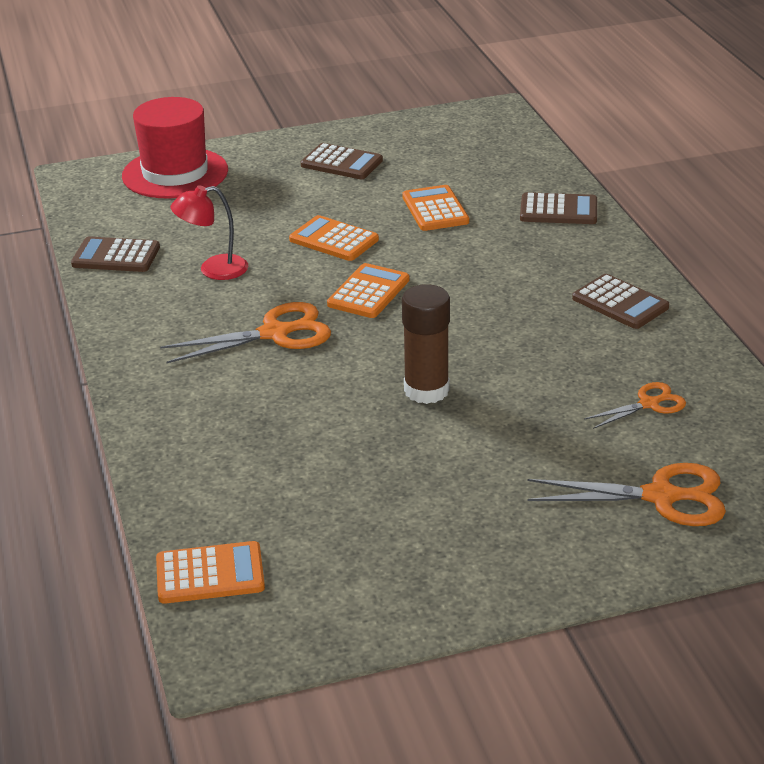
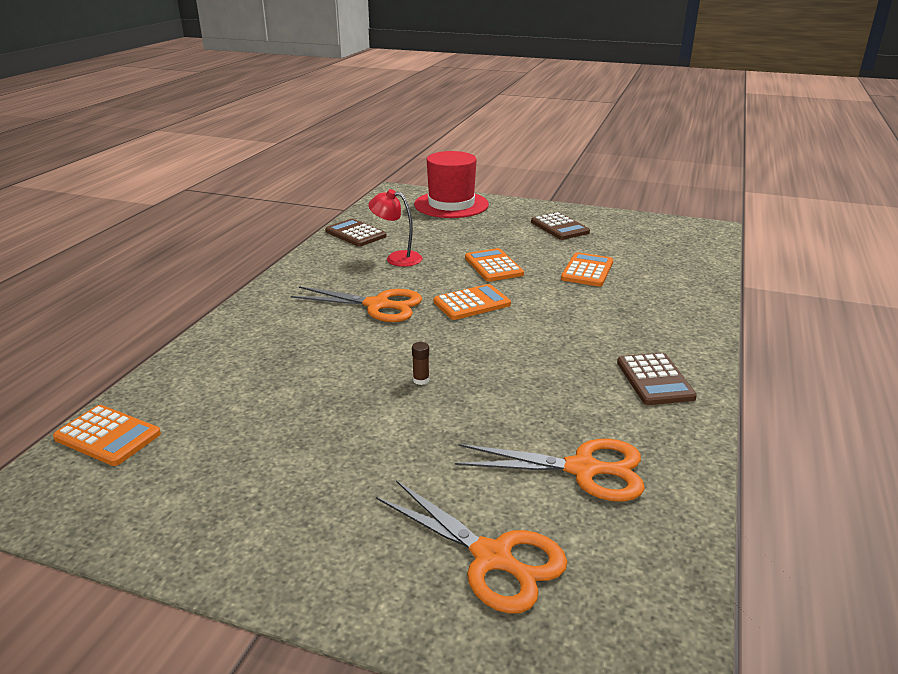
camera: 35 degrees right, 5 degrees down
(426, 390) = (421, 380): brown glue stick -> brown glue stick, size x0.41
(558, 210) = (682, 300): brown calculator -> none
(649, 404) = (582, 469): orange scissors -> orange scissors, size x1.69

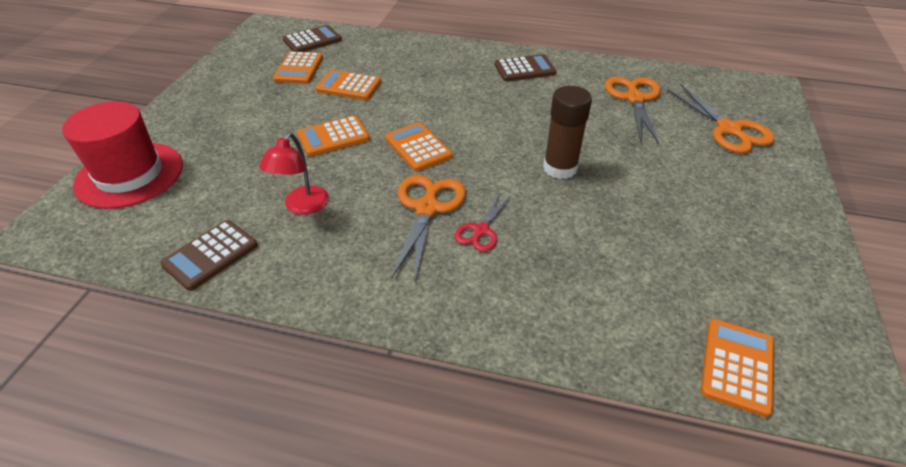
camera: 95 degrees left, 15 degrees up
(339, 328) = (481, 230): none -> red scissors
(421, 380) = (560, 168): brown glue stick -> brown glue stick, size x2.46
(492, 557) = (728, 129): orange scissors -> orange scissors turned 120 degrees clockwise
(559, 227) = (238, 97): brown calculator -> brown calculator (312, 40)
(619, 247) = (299, 69): none -> orange calculator

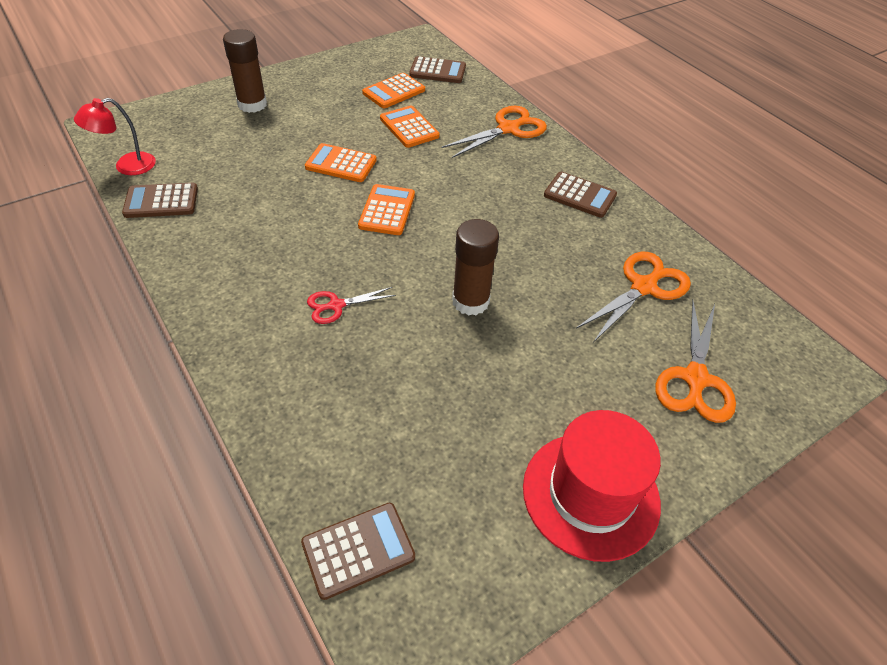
camera: 40 degrees right, 5 degrees up
(129, 175) = (189, 115): red hat -> red hat (590, 494)
(184, 135) = (252, 104): none -> brown glue stick
(302, 207) = (251, 204): red lamp -> red lamp (127, 166)
(427, 208) = (325, 262): orange scissors -> orange scissors (508, 129)
(737, 366) = (358, 550): orange calculator -> brown calculator

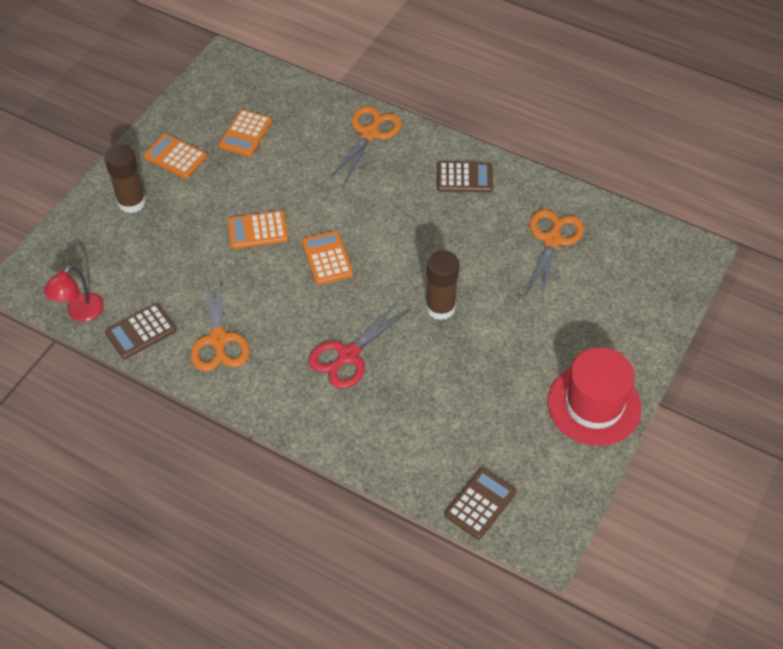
camera: 25 degrees left, 5 degrees up
(336, 305) = (348, 355): red scissors -> red scissors, size x1.69
(409, 127) = (287, 168): orange calculator -> orange calculator (175, 157)
(437, 71) = (267, 93): brown calculator -> none
(695, 378) = (618, 297): orange scissors -> orange scissors (218, 339)

